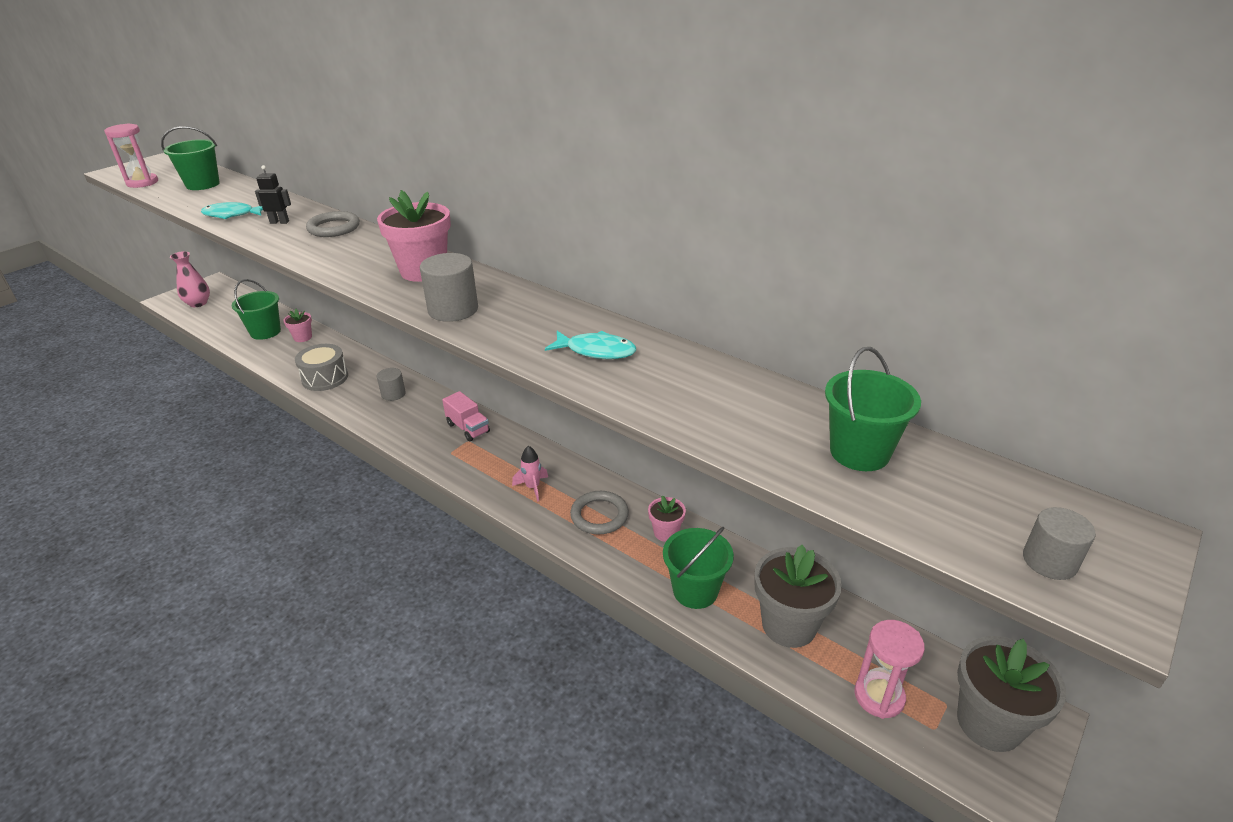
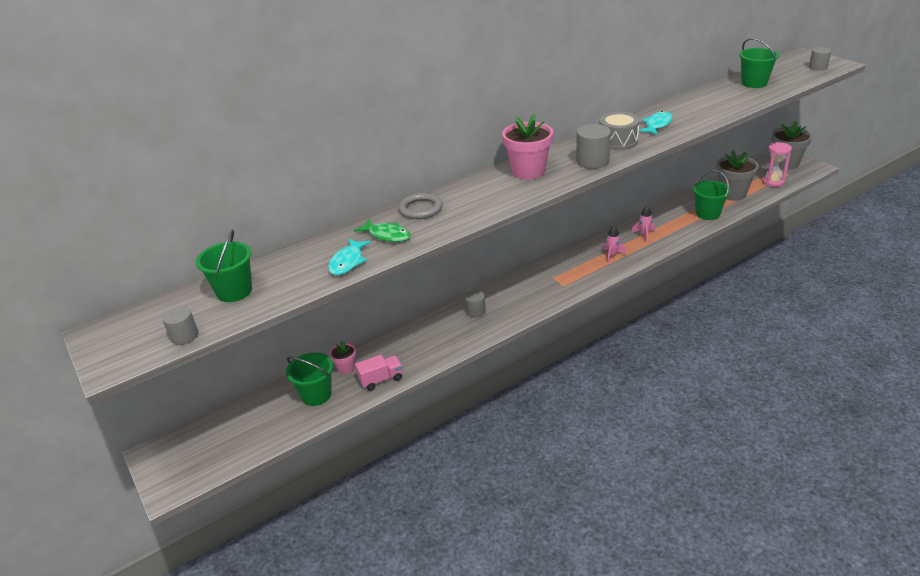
camera: 70 degrees left, 0 degrees up
(142, 183) = (184, 336): pink hourglass -> grey cylinder
(198, 303) = (203, 458): pink vase -> none
(279, 222) = (387, 235): black robot -> green fish
(325, 378) = (430, 349): grey drum -> grey drum (618, 141)
(468, 428) = (537, 277): pink truck -> pink truck (381, 379)
(599, 515) = (644, 235): grey ring -> pink rocket
(666, 532) = (663, 216): pink flower pot -> none

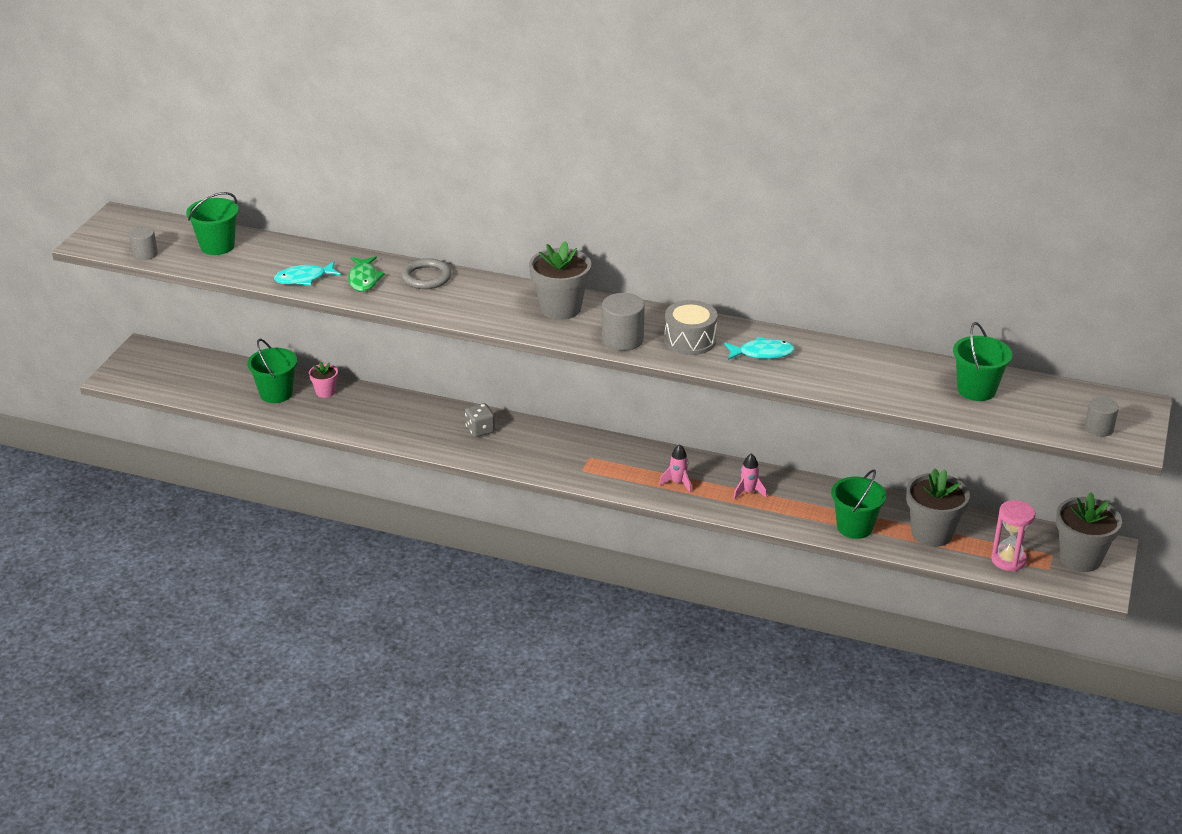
camera: 50 degrees right, 0 degrees up
(381, 379) = (327, 419): pink truck -> none
(475, 311) = (480, 430): grey cylinder -> grey dice
(528, 171) = (560, 308): pink flower pot -> grey flower pot

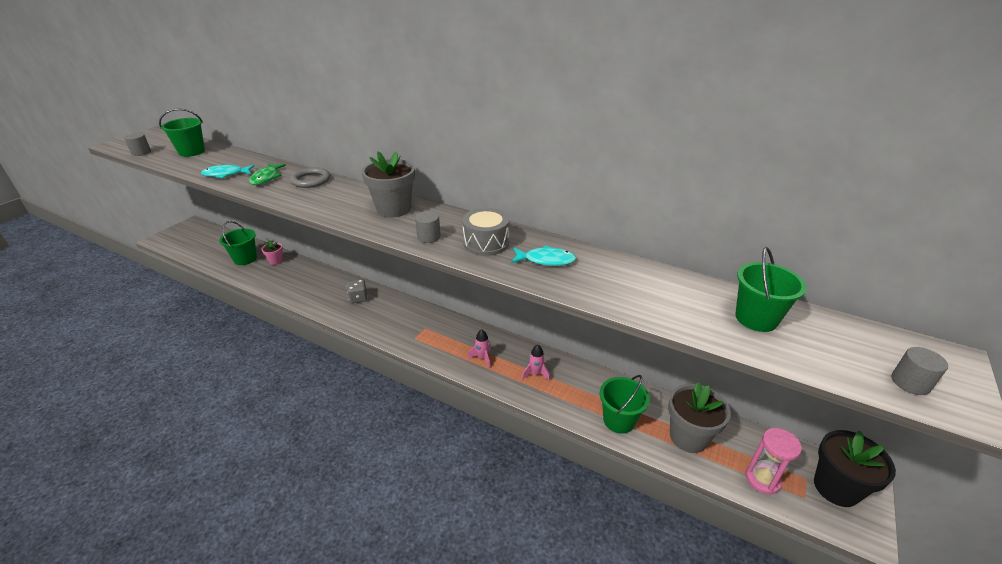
camera: 10 degrees right, 0 degrees up
(622, 339) = (429, 237): grey cylinder -> grey cylinder, size x0.64
(1080, 558) = (836, 488): grey flower pot -> black flower pot

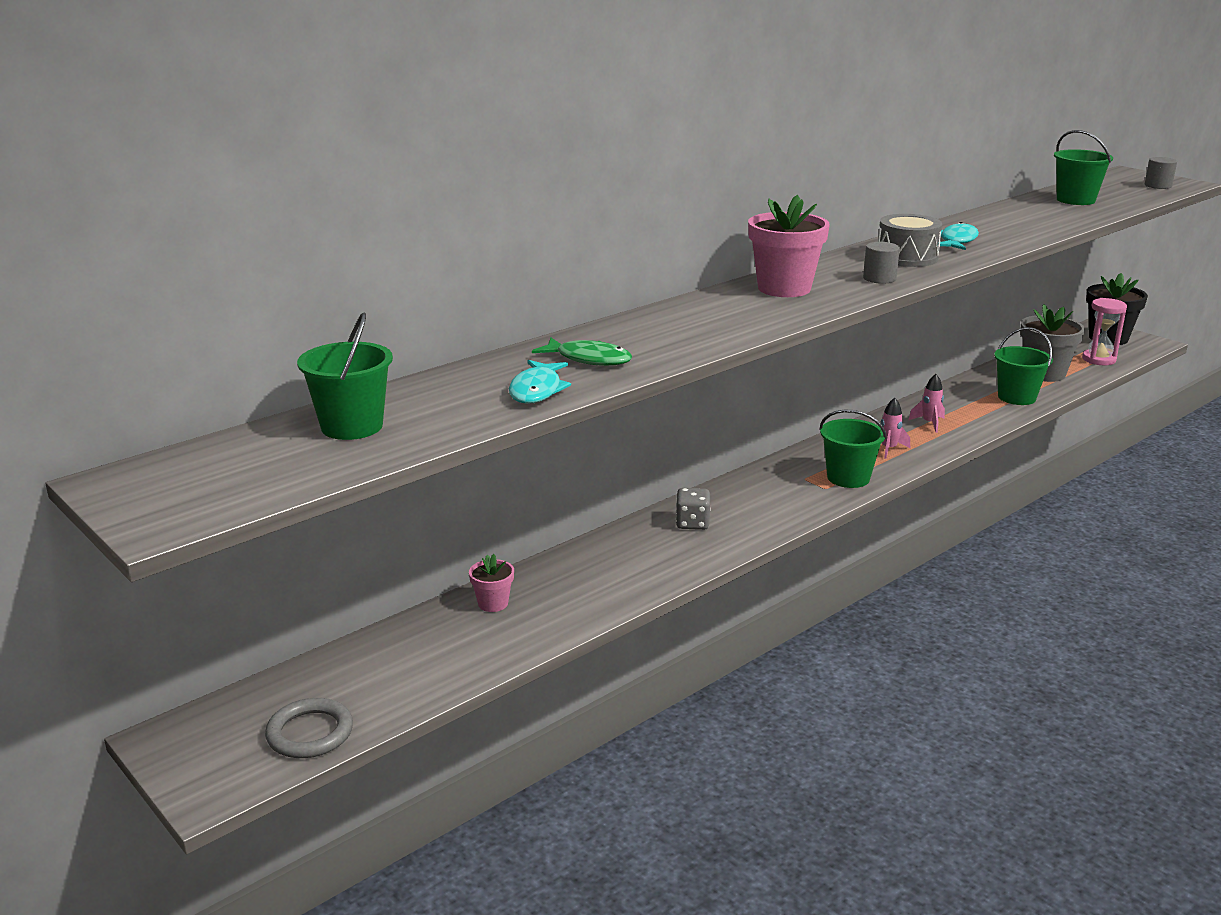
camera: 70 degrees left, 10 degrees down
(141, 152) = (284, 482): grey cylinder -> none
(245, 259) = (451, 643): green bucket -> green bucket (848, 478)
(311, 180) = (630, 329): grey ring -> grey ring (310, 733)
(393, 209) = (784, 288): grey flower pot -> pink flower pot

